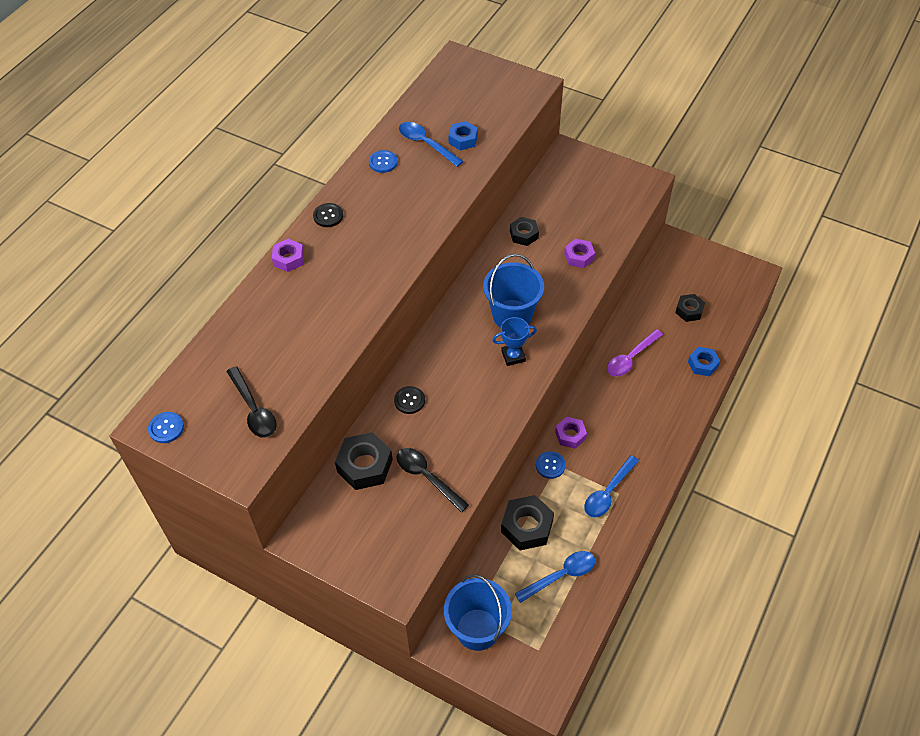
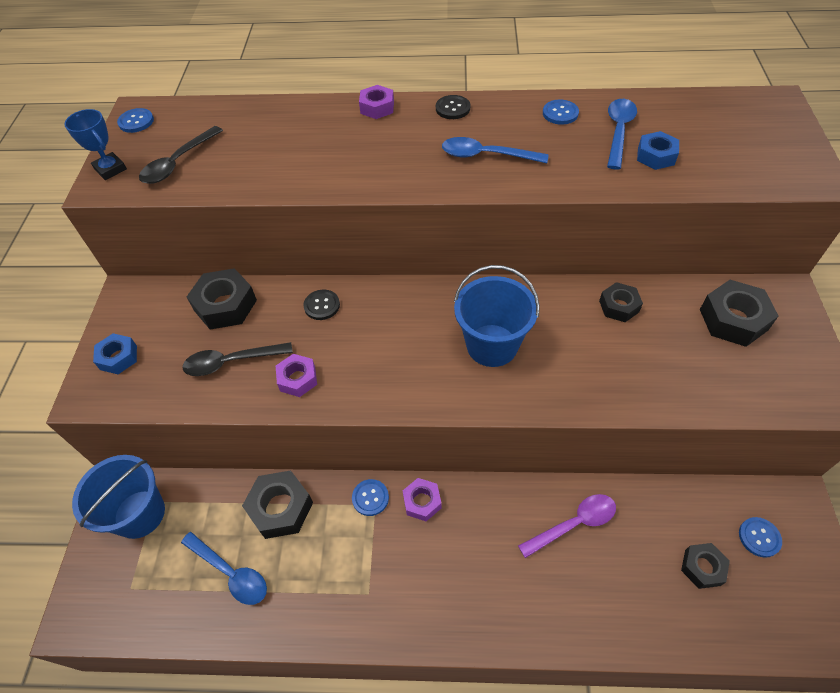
camera: 65 degrees right, 0 degrees up
(427, 477) = (231, 362): black spoon -> black spoon turned 120 degrees counterclockwise
(513, 356) = (434, 371): blue trophy -> blue trophy (110, 169)
(569, 187) = (733, 319): none -> black nut
(579, 256) = (632, 375): purple nut -> purple nut (298, 379)
(608, 492) = (363, 580): blue spoon -> blue spoon (486, 155)
(630, 358) = (574, 524): purple spoon -> purple spoon turned 135 degrees clockwise
(685, 274) = (759, 537): none -> blue button
(702, 364) = (626, 623): blue nut -> blue nut (118, 357)

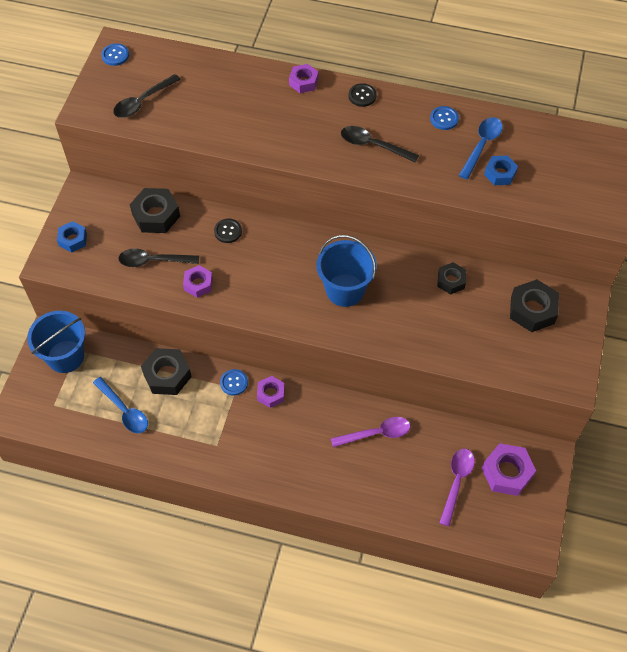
camera: 10 degrees right, 5 degrees up
(110, 169) = (92, 96): blue trophy -> none
(486, 155) = (373, 145): blue spoon -> black spoon
(702, 567) = (456, 482): black nut -> purple spoon
(759, 537) = (507, 472): blue button -> purple nut

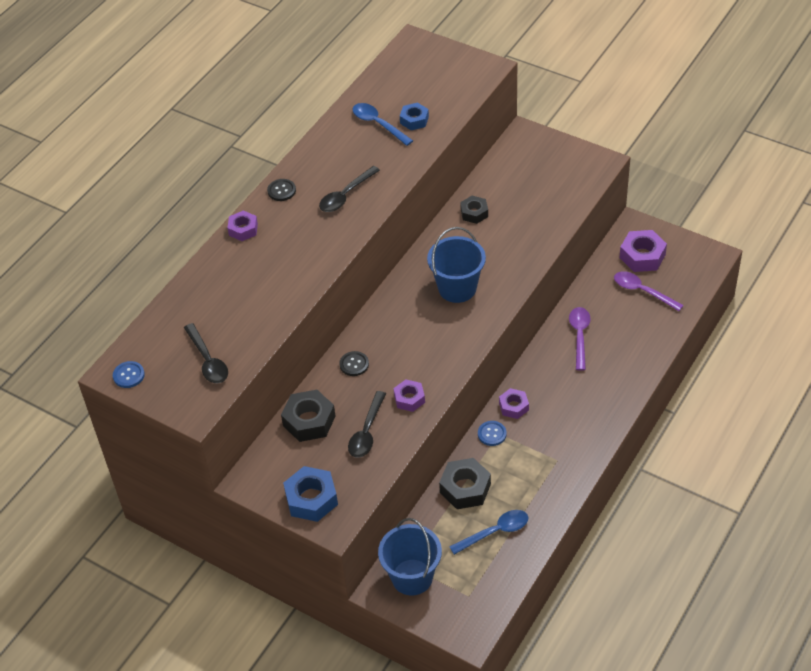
camera: 70 degrees left, 10 degrees down
(73, 239) = (311, 499): blue nut -> blue nut, size x1.61
(444, 119) = (336, 141): blue button -> none
(532, 310) = (523, 168): black nut -> none

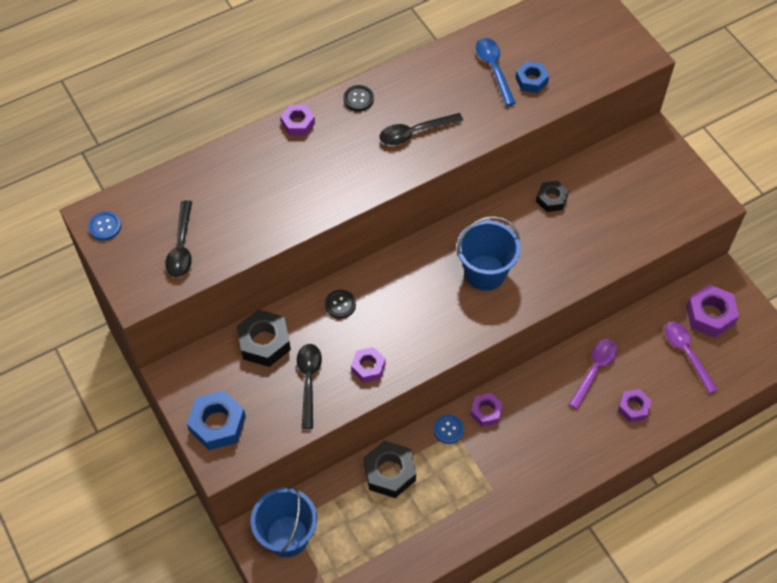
camera: 25 degrees right, 10 degrees up
(367, 432) = (308, 381): black spoon -> black spoon turned 135 degrees clockwise
(495, 532) = (389, 532): blue spoon -> none
(628, 349) = (633, 408): none -> purple nut

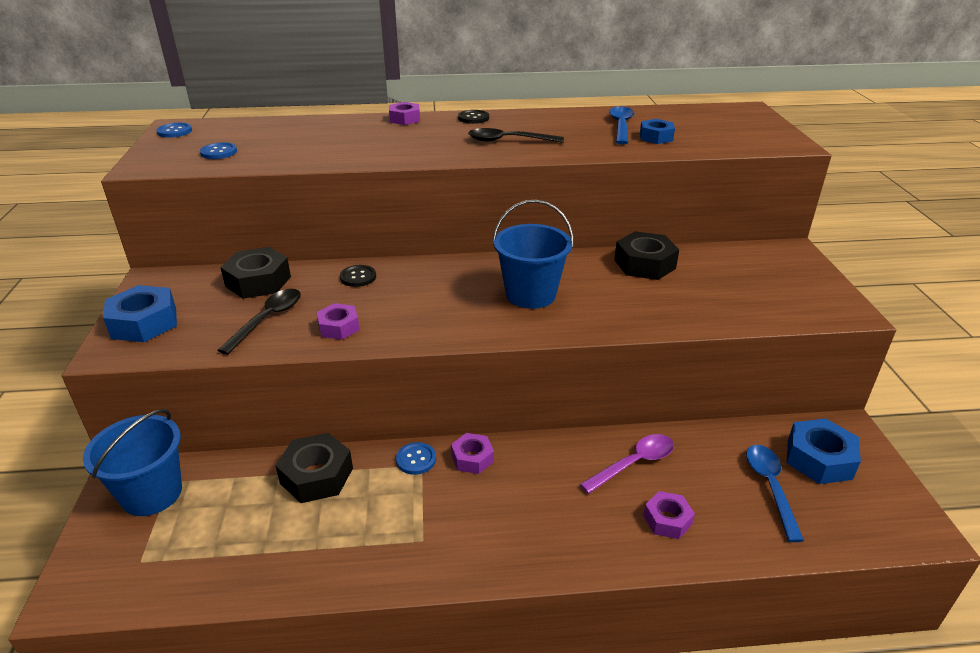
camera: 25 degrees right, 25 degrees down
(181, 247) = (218, 152): black spoon -> blue button
(551, 199) = (644, 264): black nut -> black nut, size x1.61
(686, 353) = (770, 487): purple spoon -> blue spoon
(710, 315) = (819, 459): purple nut -> blue nut

